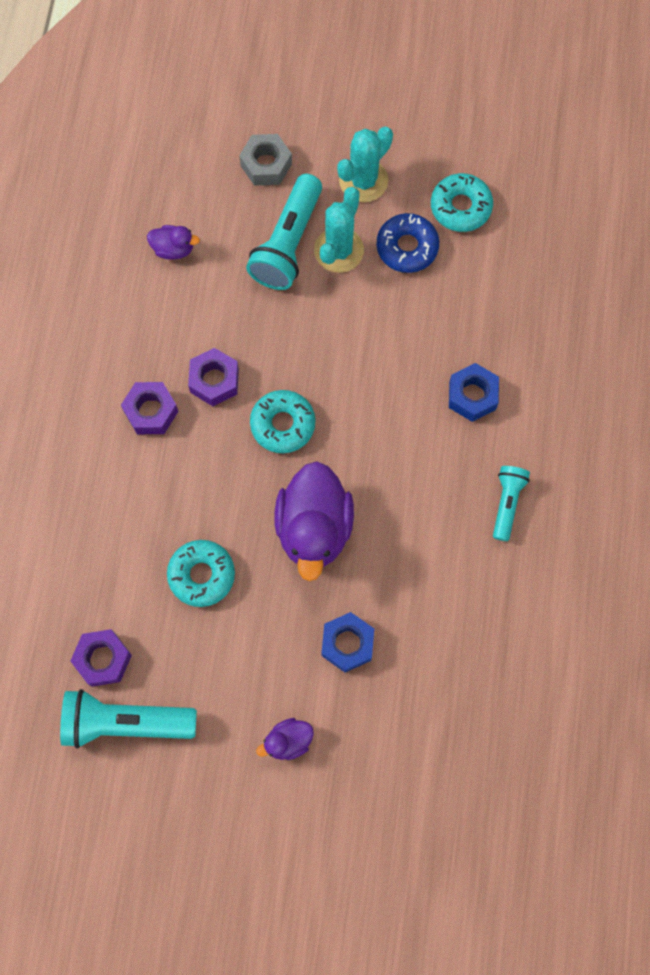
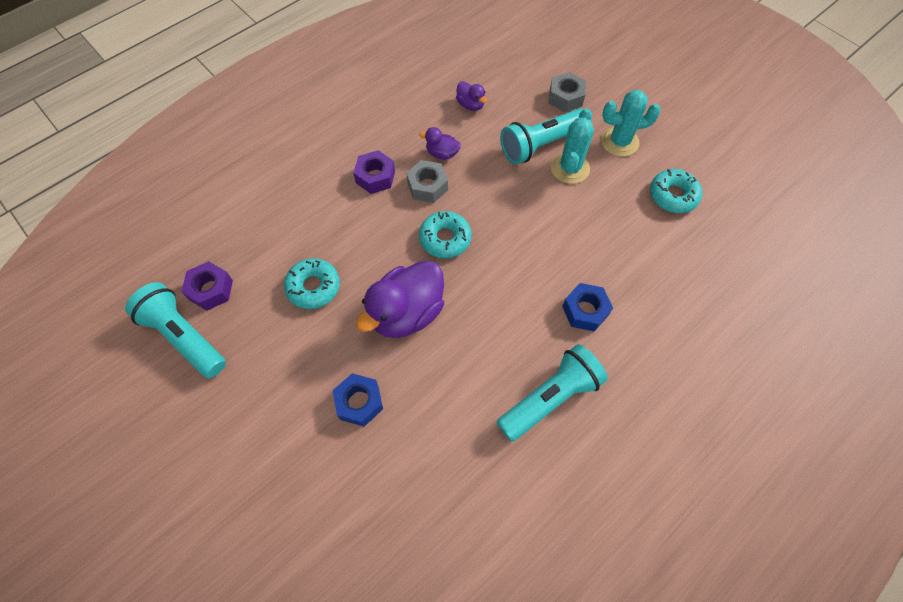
camera: 40 degrees right, 10 degrees down
(214, 381) = (427, 186): purple nut -> grey nut
(288, 741) = (262, 433): purple duck -> purple duck (442, 153)
(339, 250) = (570, 168): turquoise cactus -> turquoise cactus turned 45 degrees counterclockwise
(407, 247) = (616, 195): blue donut -> none
(507, 503) = (550, 398): turquoise flashlight -> turquoise flashlight, size x1.72

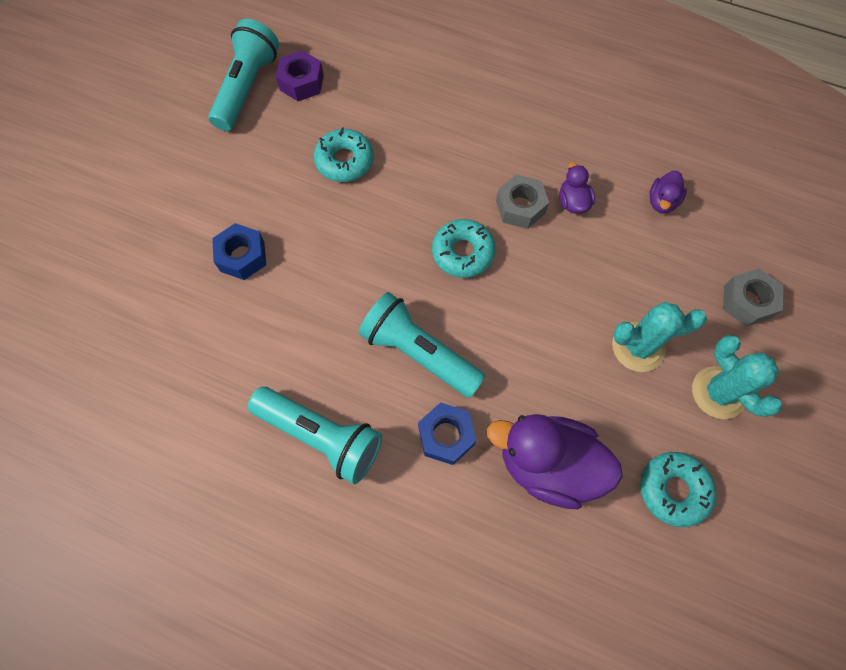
camera: 65 degrees right, 5 degrees up
(375, 177) = (503, 153): purple nut -> none
(406, 313) = (355, 255): purple duck -> purple duck (548, 465)
(541, 145) = (652, 301): turquoise flashlight -> turquoise flashlight (418, 352)

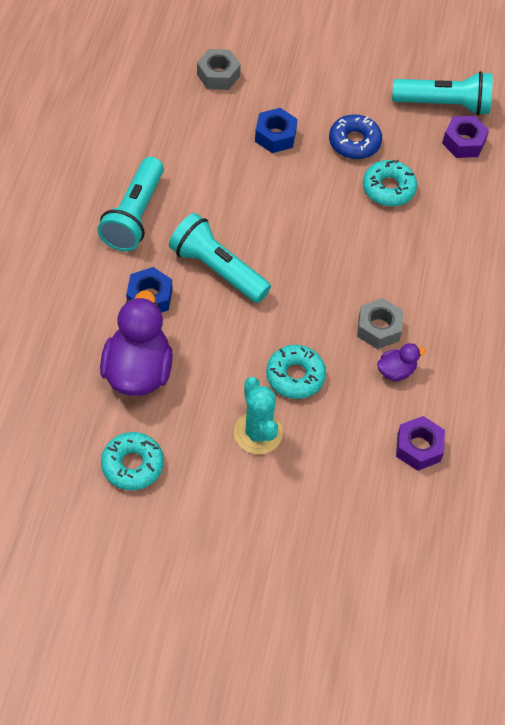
camera: 75 degrees right, 10 degrees down
(274, 179) = (354, 142): none -> blue donut
(418, 352) = (217, 269): turquoise flashlight -> turquoise flashlight turned 75 degrees counterclockwise
(463, 253) = (319, 289): turquoise donut -> turquoise donut (295, 376)
(662, 202) = (418, 447): purple duck -> purple nut
(718, 393) = (227, 500): turquoise cactus -> none
(747, 301) = (326, 525): grey nut -> grey nut (218, 75)

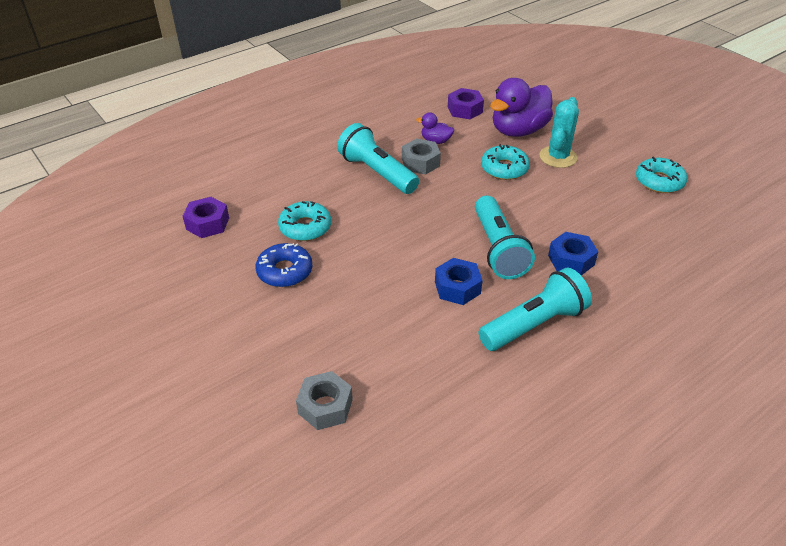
camera: 135 degrees left, 15 degrees down
(138, 371) = (617, 223): purple duck -> purple duck (518, 130)
(275, 136) = (341, 315): blue nut -> blue nut (457, 287)
(444, 104) = (177, 255): turquoise flashlight -> turquoise flashlight (377, 172)

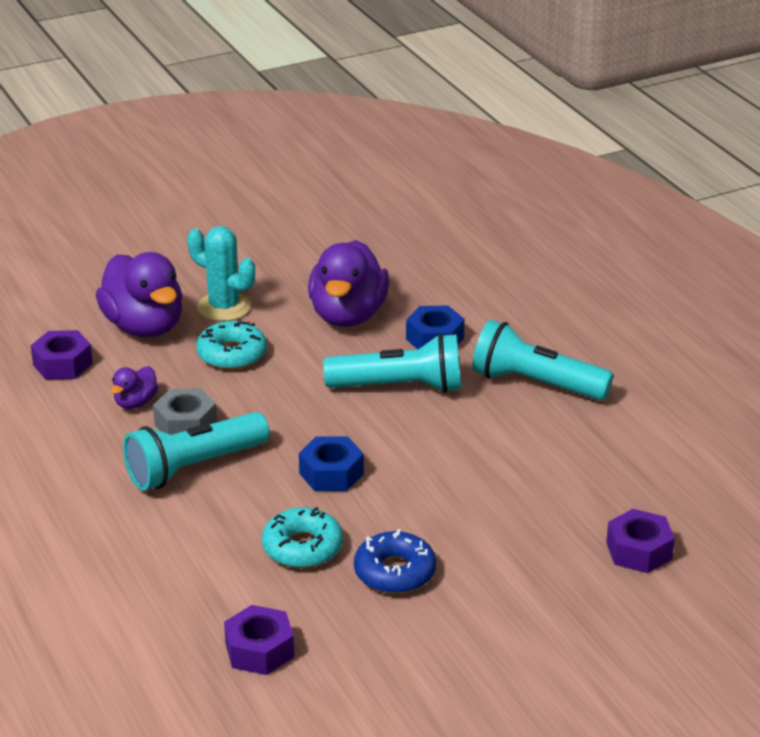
camera: 80 degrees left, 10 degrees down
(325, 406) = (639, 551): grey nut -> purple nut
(457, 287) = (462, 429): blue nut -> blue nut (331, 473)
(534, 324) = (535, 383): turquoise flashlight -> turquoise flashlight turned 45 degrees counterclockwise
(578, 212) = (348, 315): none -> purple duck
(659, 181) = (307, 246): turquoise donut -> none

